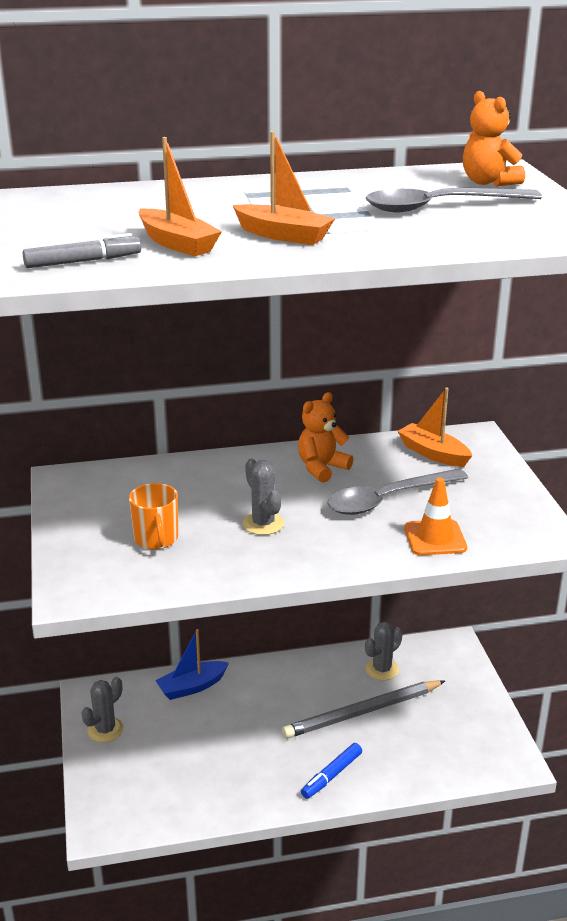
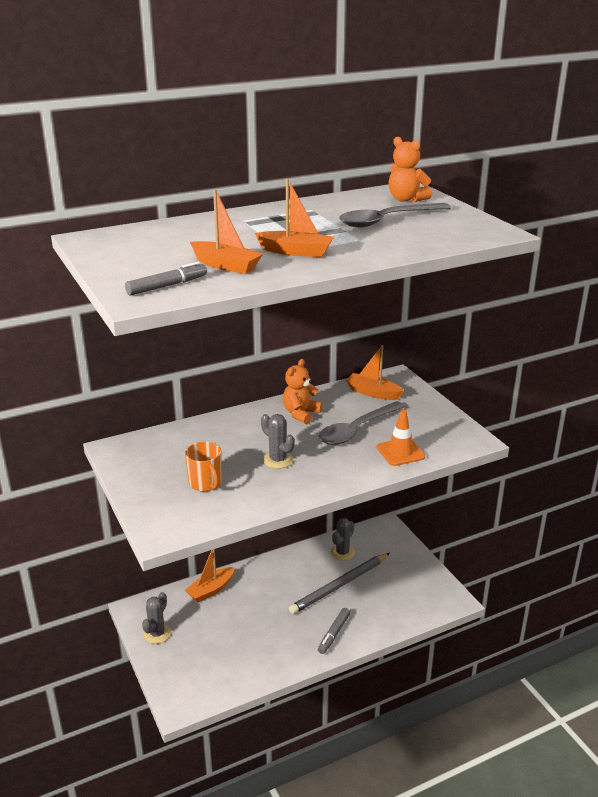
camera: 15 degrees left, 0 degrees up
(192, 687) = (211, 590): blue boat -> orange boat
(331, 775) = (334, 634): blue marker -> grey marker

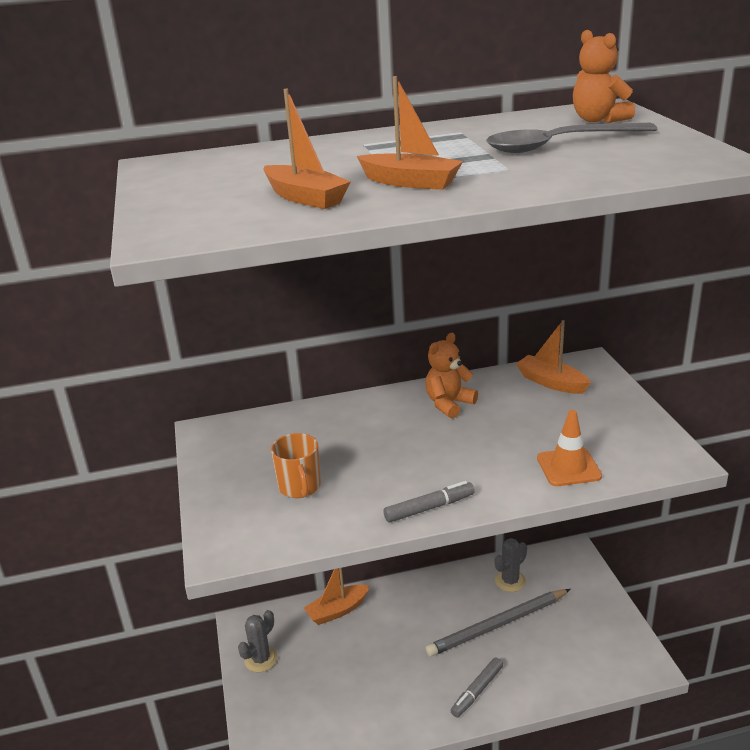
camera: 15 degrees right, 0 degrees up
(167, 286) = (211, 222): grey marker -> grey marker (429, 508)
(278, 460) = (401, 464): grey cactus -> none
(356, 430) = (516, 431): grey spoon -> none

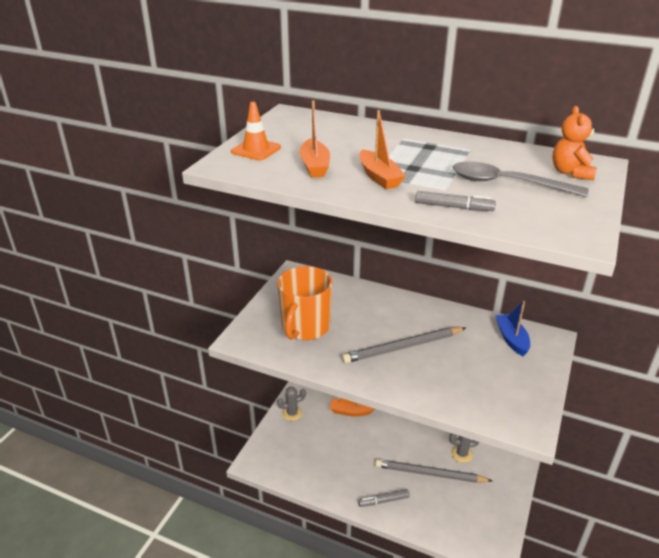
camera: 35 degrees right, 5 degrees up
(300, 487) = (305, 327): orange mug -> orange mug, size x1.85
(429, 508) = (354, 374): grey marker -> grey marker (453, 207)
(449, 404) = (433, 321): orange teddy bear -> none
(449, 448) = (403, 347): none -> grey pencil
(551, 382) = (511, 339): orange boat -> blue boat
(568, 467) = (456, 396): orange traffic cone -> orange traffic cone (256, 150)

